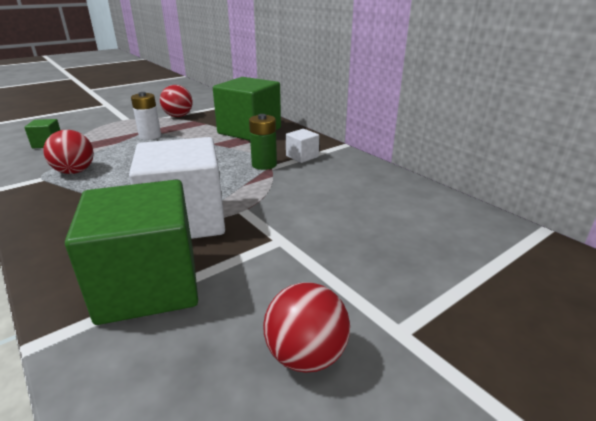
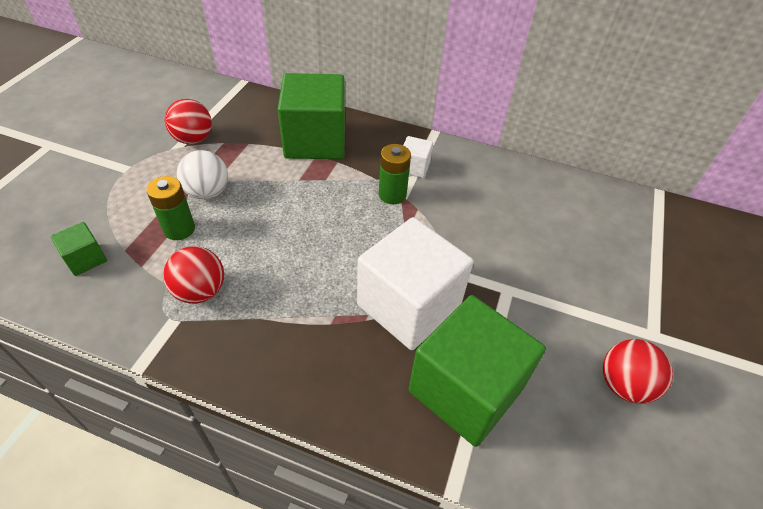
camera: 35 degrees left, 20 degrees up
(110, 145) = (179, 229): none -> green battery
(150, 136) = (207, 192): white battery -> white ball

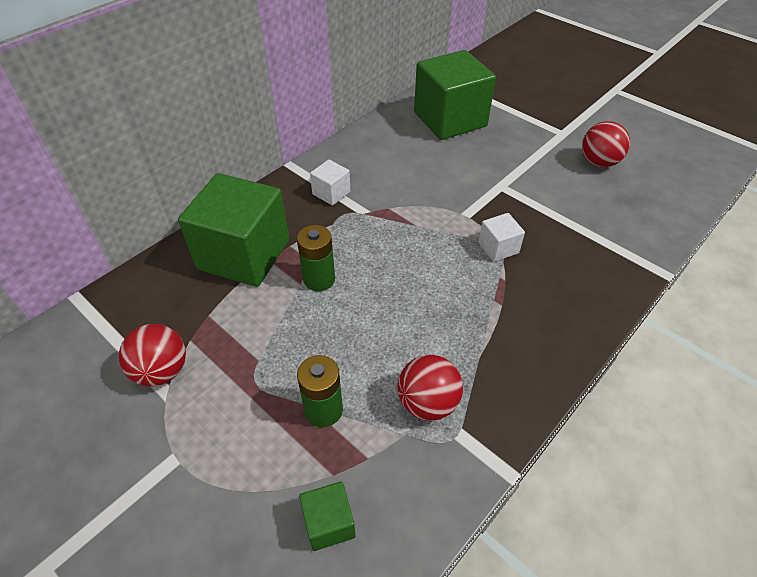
camera: 65 degrees left, 0 degrees up
(207, 192) = (274, 371): white ball -> none
(392, 195) = (361, 219): green battery -> green battery (319, 279)
(409, 305) = (498, 248): white cube -> white cube, size x0.44
(466, 389) = (587, 240): green cube -> green cube (450, 119)

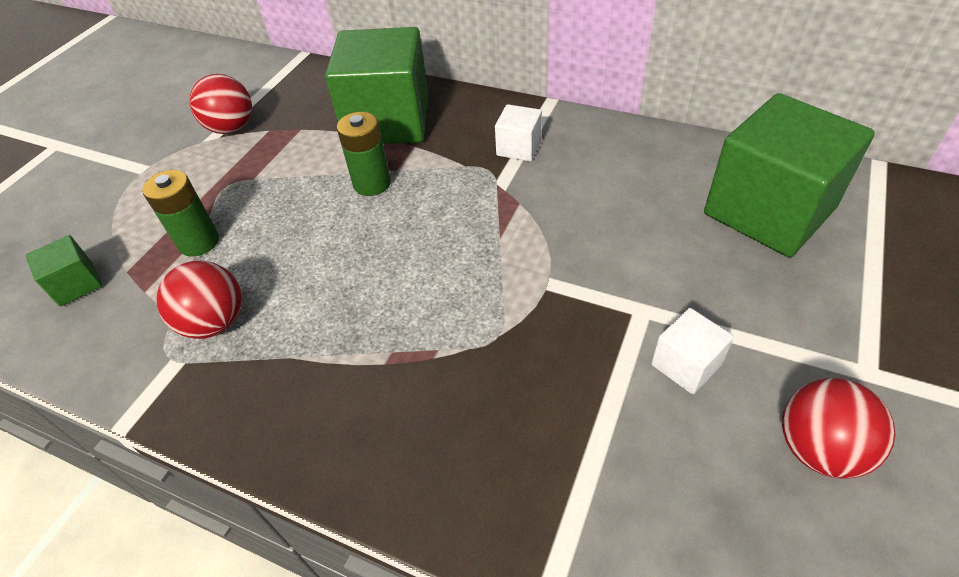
camera: 75 degrees right, 0 degrees up
(498, 248) = (497, 335): white cube -> white cube (686, 365)

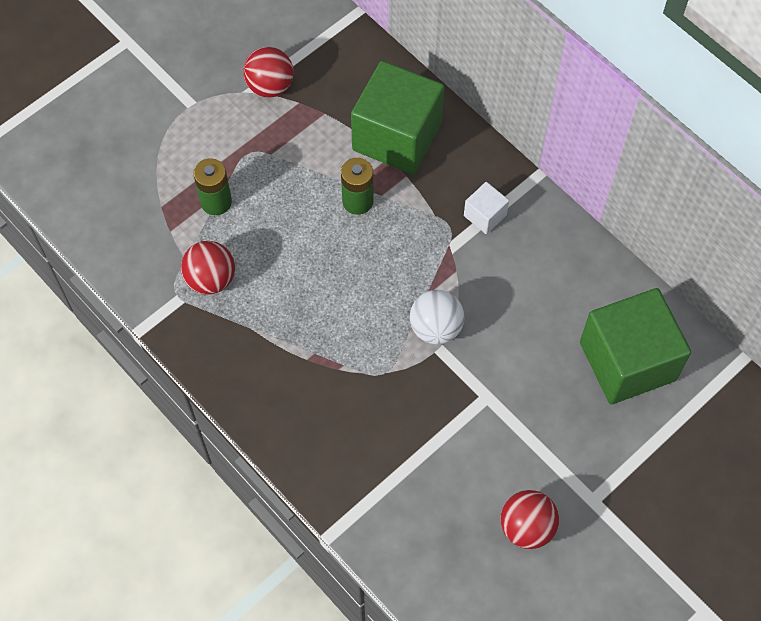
camera: 20 degrees right, 15 degrees up
(77, 284) = (126, 203): green cube -> none
(531, 263) = (436, 328): none -> white ball
(686, 365) = (488, 445): white cube -> none

